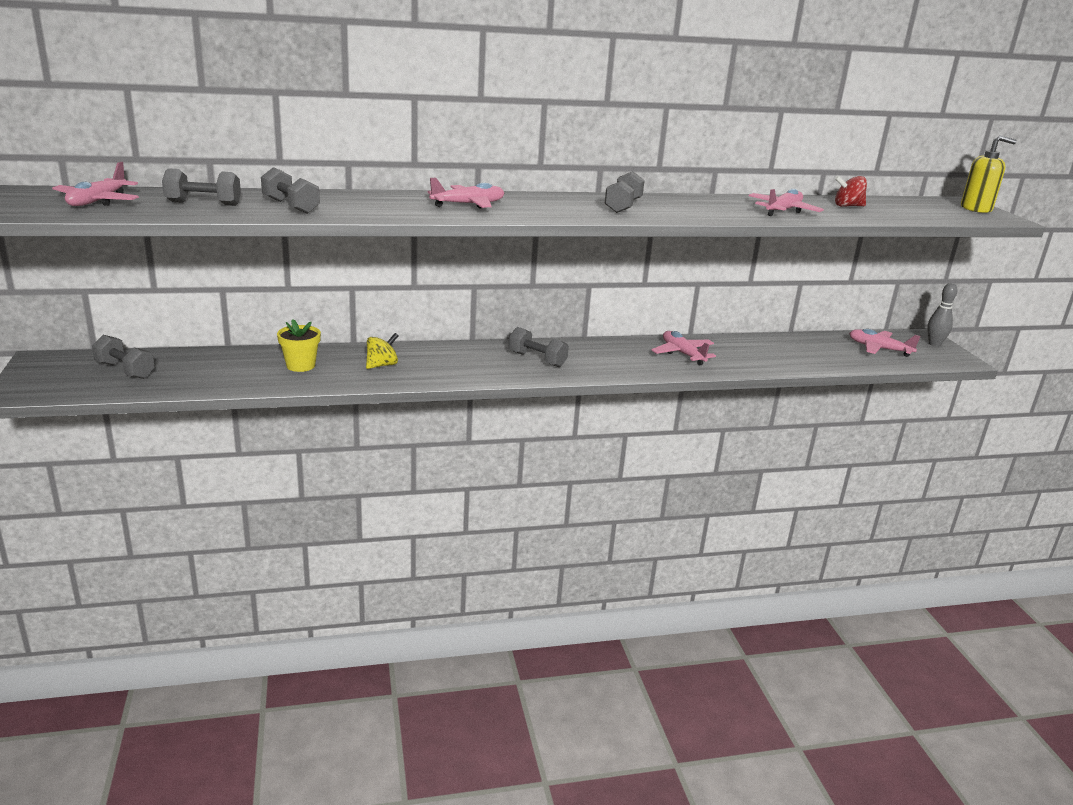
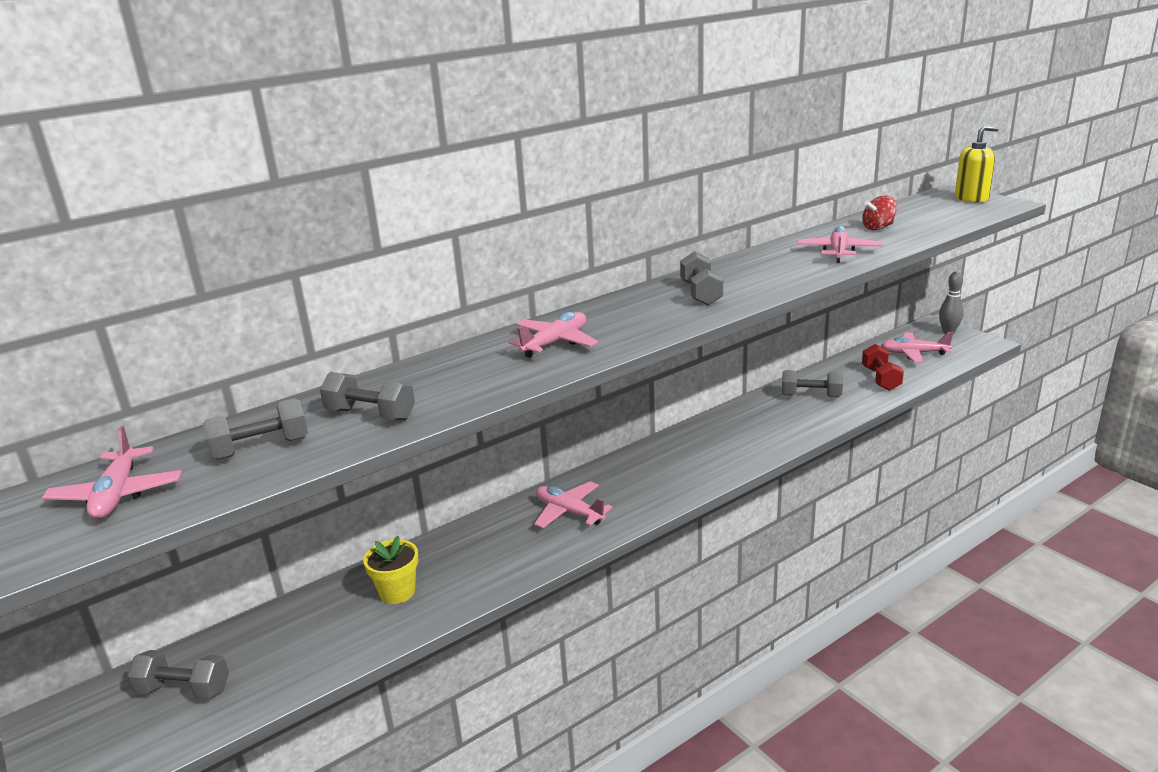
camera: 20 degrees left, 0 degrees up
(382, 365) = (487, 554): yellow spinning top -> none
(537, 359) = (638, 482): grey dumbbell -> grey dumbbell (811, 396)
(683, 354) = (763, 422): pink plane -> pink plane (569, 512)
(824, 356) = (880, 379): none -> red dumbbell

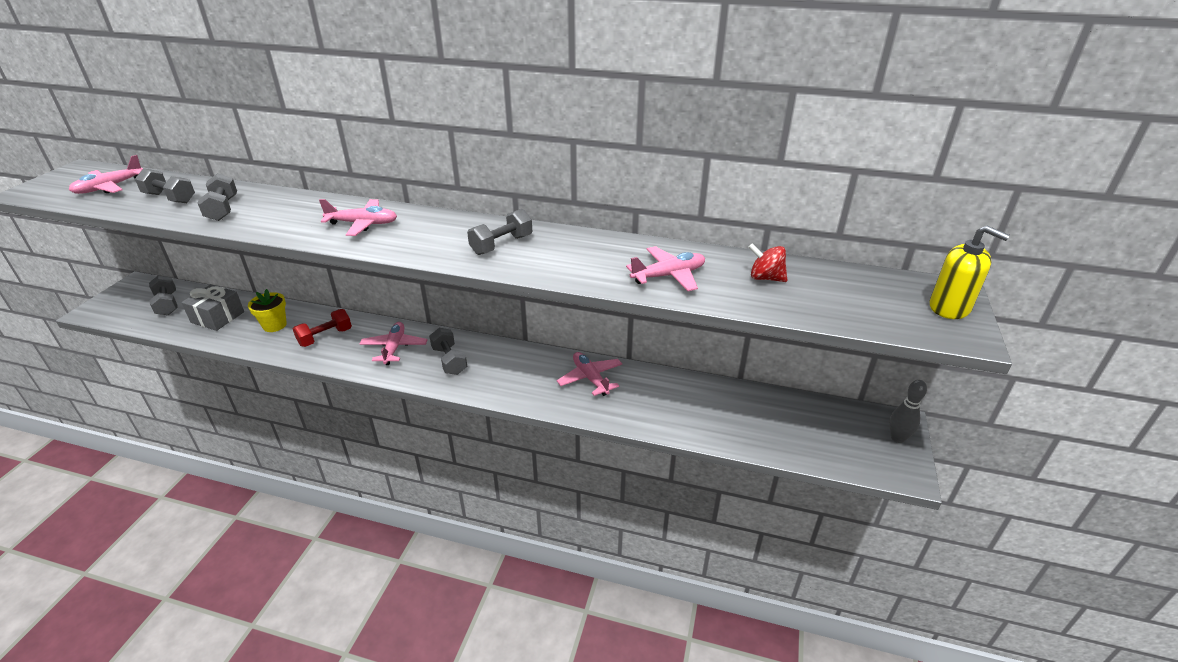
camera: 50 degrees right, 10 degrees up
(301, 641) = (217, 317): none -> grey gift
(811, 396) = (660, 394): grey dumbbell -> grey dumbbell (449, 360)
(880, 379) = (737, 424): red dumbbell -> red dumbbell (325, 337)
(914, 353) = (816, 429): pink plane -> pink plane (590, 378)

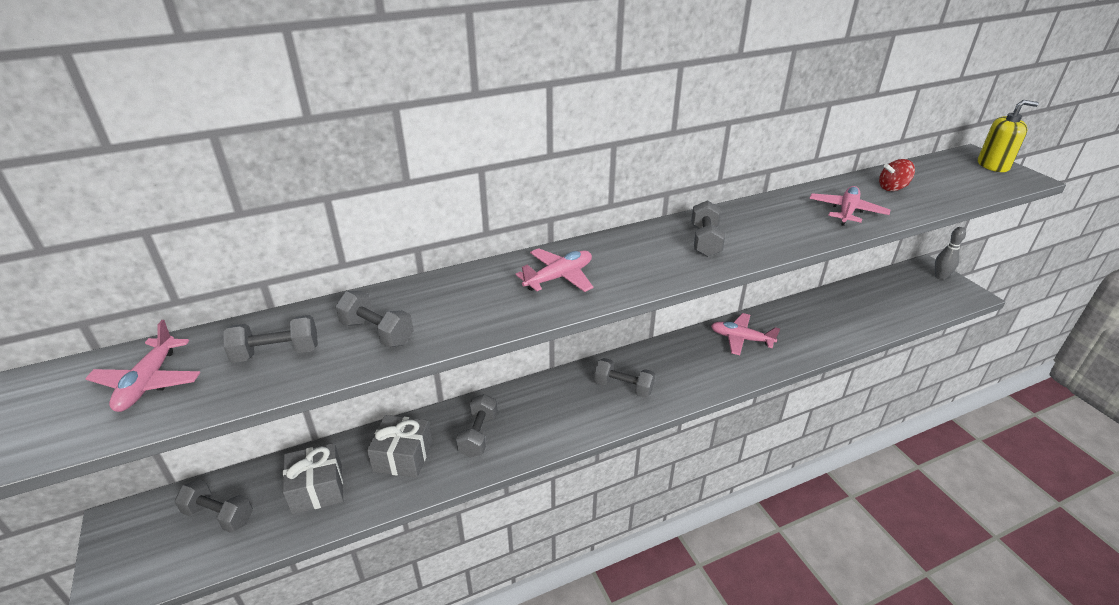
camera: 40 degrees left, 0 degrees up
(274, 325) = (403, 456): yellow flower pot -> grey gift
(325, 337) = (478, 435): red dumbbell -> grey dumbbell
(394, 348) = (560, 405): pink plane -> none

